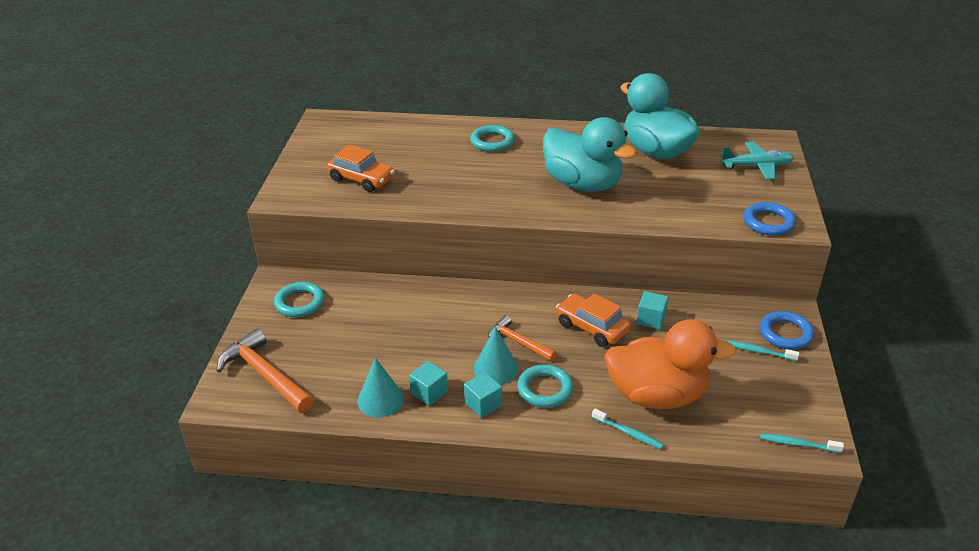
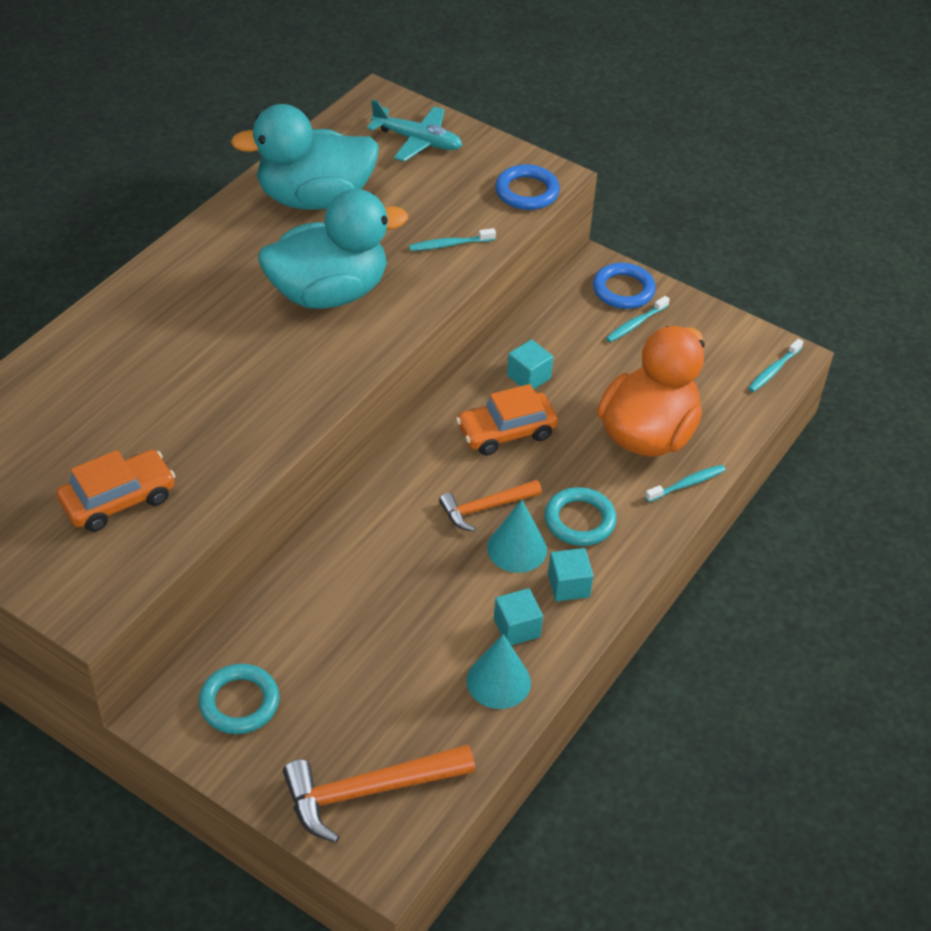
camera: 65 degrees left, 10 degrees up
(492, 142) = (149, 328): turquoise ring -> none
(678, 210) = (450, 244): none -> turquoise toothbrush
(757, 166) = (418, 141): turquoise plane -> turquoise plane turned 90 degrees clockwise

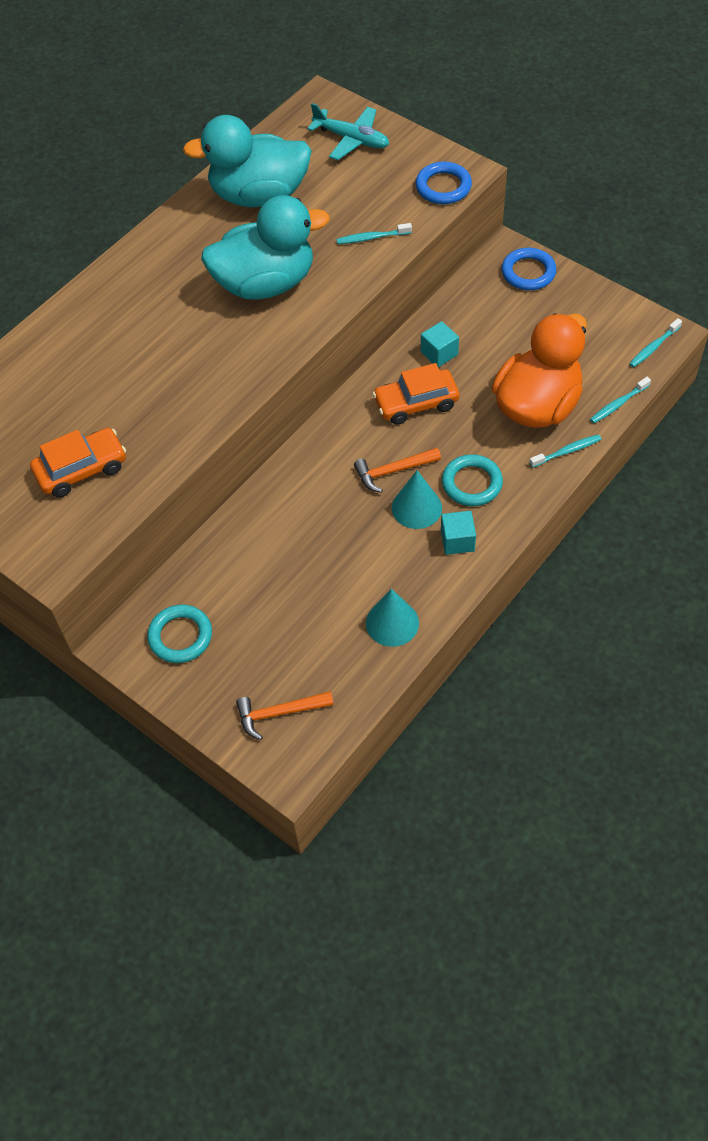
camera: 10 degrees right, 10 degrees up
(368, 791) = (279, 713): orange hammer -> orange hammer, size x0.63
(516, 628) = (411, 577): turquoise cube -> none
(635, 324) = (536, 304): turquoise toothbrush -> turquoise toothbrush (618, 404)

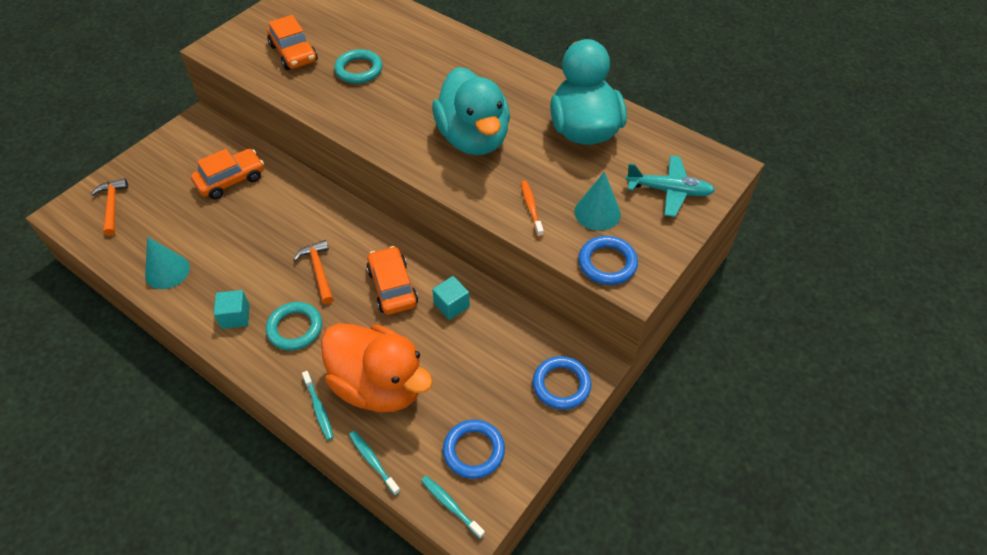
camera: 85 degrees right, 5 degrees down
(180, 636) = (194, 150): turquoise ring -> turquoise ring (359, 70)
(241, 583) = (231, 180): none -> orange car
(352, 139) = (669, 191): turquoise plane -> turquoise plane turned 105 degrees counterclockwise
(372, 238) = (531, 208): turquoise toothbrush -> orange toothbrush
(416, 507) = (277, 287): turquoise cone -> turquoise cone (597, 212)
(600, 333) = (473, 451): none -> blue ring

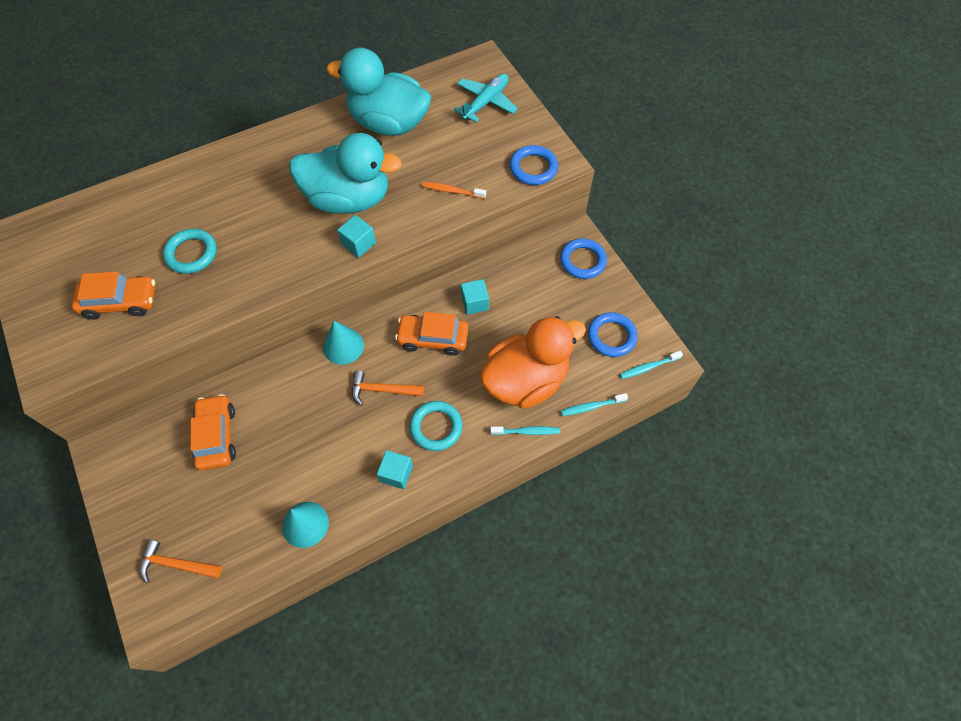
camera: 65 degrees left, 10 degrees up
(426, 165) = (359, 244): none -> turquoise cube
(597, 212) = (481, 153): turquoise cone -> turquoise cone (343, 346)

